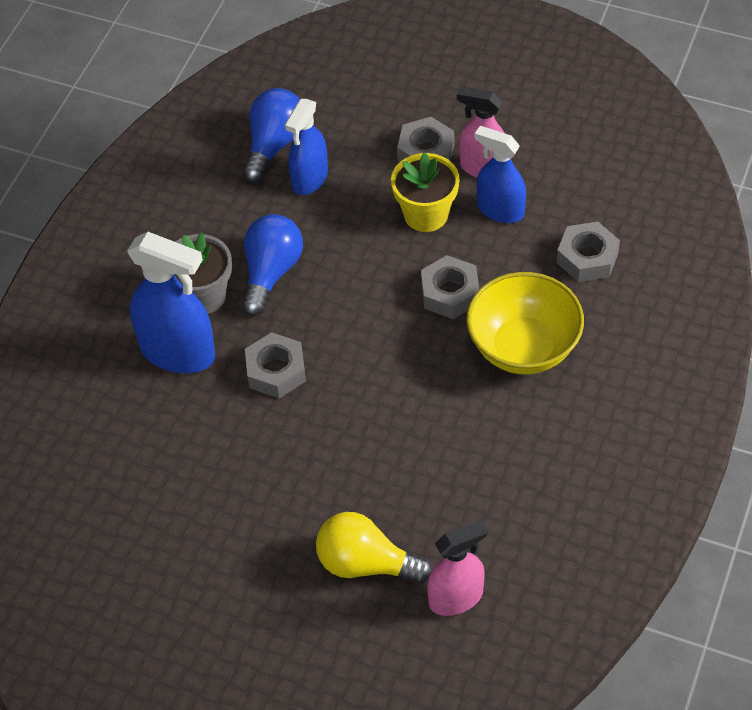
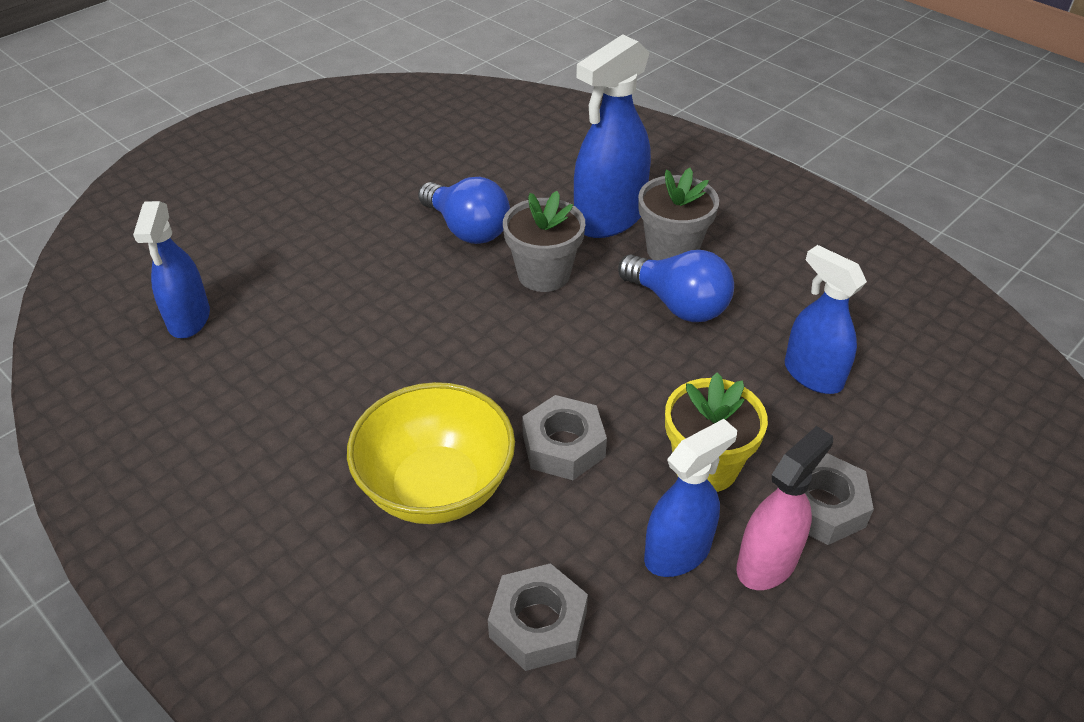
camera: 110 degrees right, 10 degrees down
(274, 145) = (883, 359): blue light bulb -> blue light bulb (467, 229)
(276, 371) = (543, 274): grey nut -> grey flower pot
(366, 564) = (281, 272): yellow light bulb -> none
(456, 597) = (189, 319): pink spray bottle -> blue spray bottle

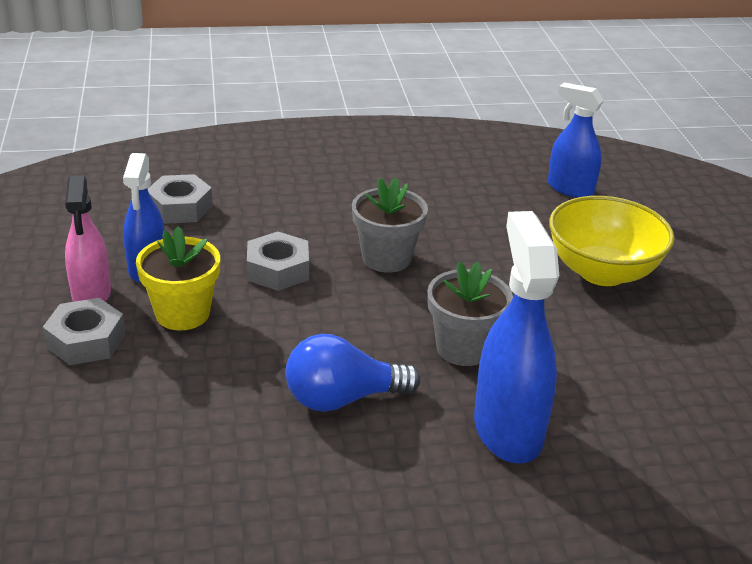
camera: 125 degrees right, 10 degrees down
(436, 487) = (309, 215): yellow bowl -> yellow bowl (602, 272)
(467, 229) = (571, 338): blue light bulb -> none
(672, 250) = (417, 442): grey flower pot -> grey flower pot (386, 258)
(812, 375) = (178, 419): blue spray bottle -> none

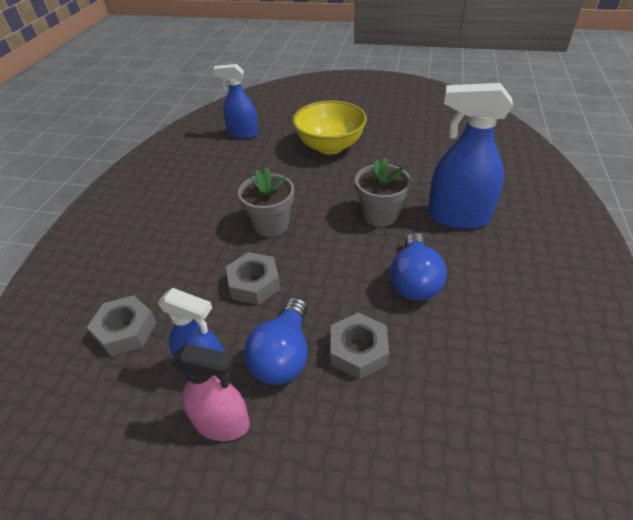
camera: 65 degrees left, 10 degrees up
(86, 341) = (292, 437): grey nut -> grey nut (358, 351)
(182, 314) = (283, 355): yellow flower pot -> blue light bulb
(570, 188) = (243, 134): blue spray bottle -> blue spray bottle turned 45 degrees clockwise

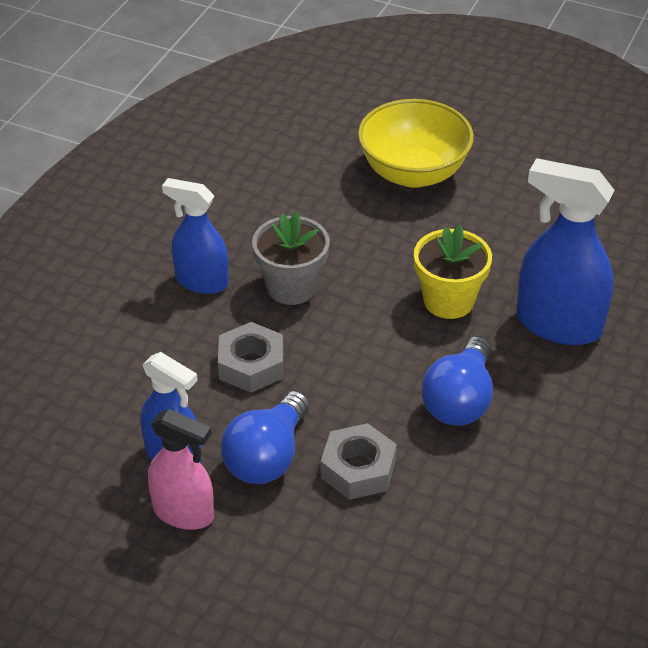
camera: 10 degrees right, 0 degrees up
(126, 330) = (84, 392): grey nut -> none
(243, 134) = (283, 125): blue spray bottle -> blue spray bottle (201, 281)
(380, 215) = (448, 300): grey flower pot -> yellow flower pot

